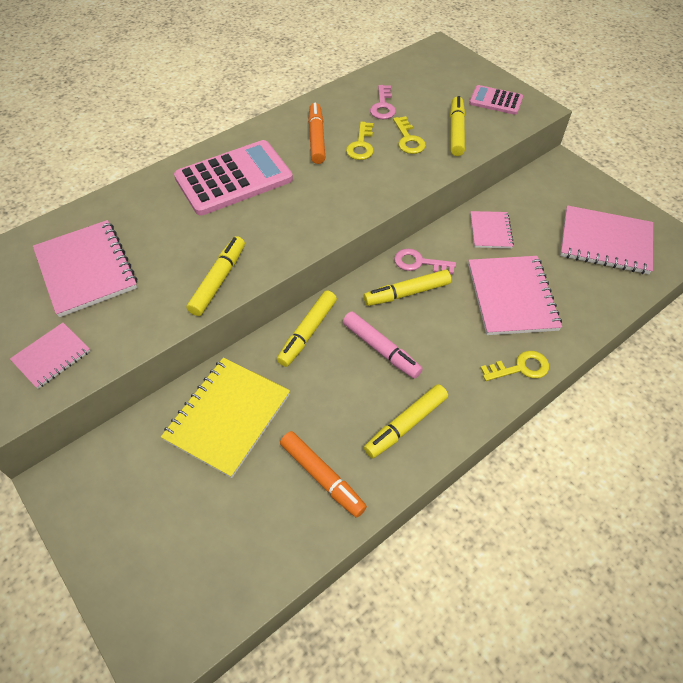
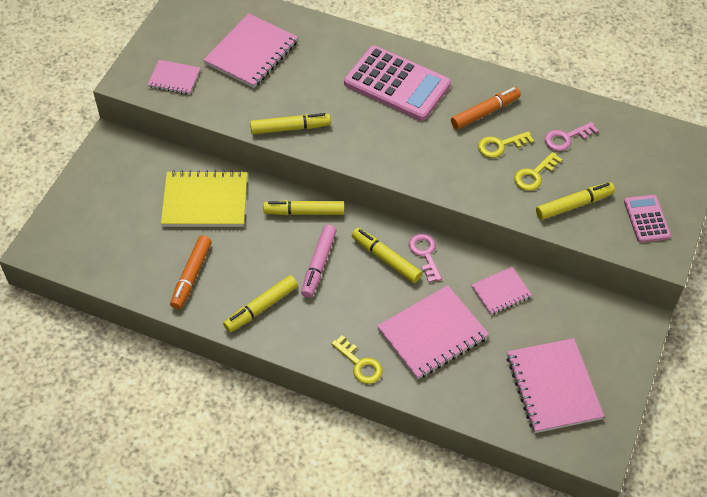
camera: 60 degrees right, 0 degrees up
(406, 424) = (261, 307): yellow marker -> yellow marker turned 60 degrees counterclockwise

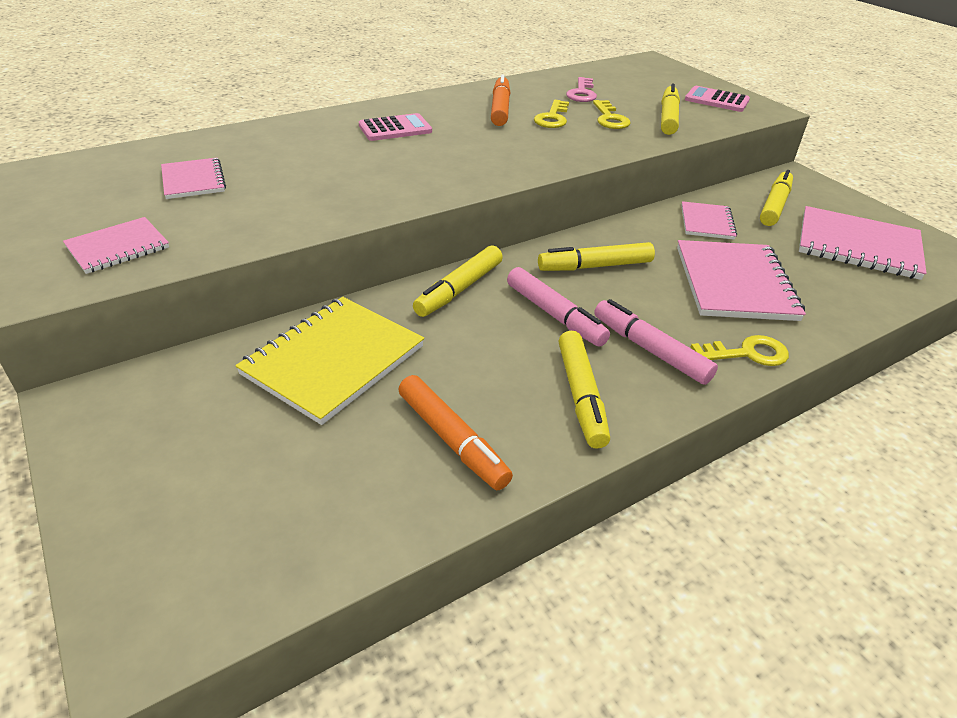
camera: 55 degrees left, 15 degrees down
(251, 53) = (193, 180): pink notebook -> pink notebook, size x0.56
(290, 128) = (354, 204): yellow marker -> yellow marker (774, 205)
(324, 319) = (650, 349): none -> pink marker
(397, 84) = (395, 128): pink calculator -> pink calculator, size x0.52
(425, 254) = (613, 241): pink key -> none

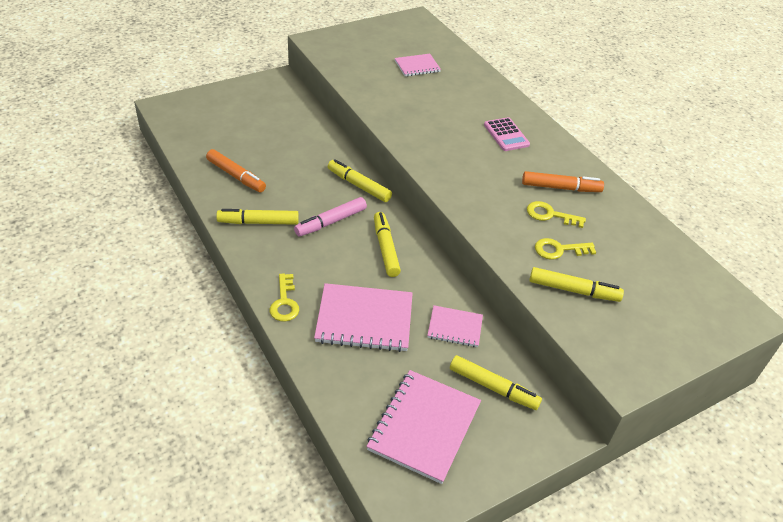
camera: 90 degrees right, 5 degrees up
(118, 247) = (347, 54): pink notebook -> none
(333, 360) = (298, 141): yellow notebook -> none
(452, 439) = (236, 176): orange marker -> orange marker turned 105 degrees counterclockwise
(582, 93) = (617, 242): pink key -> none
(650, 349) = (293, 257): pink marker -> none
(716, 100) = (635, 341): pink calculator -> none

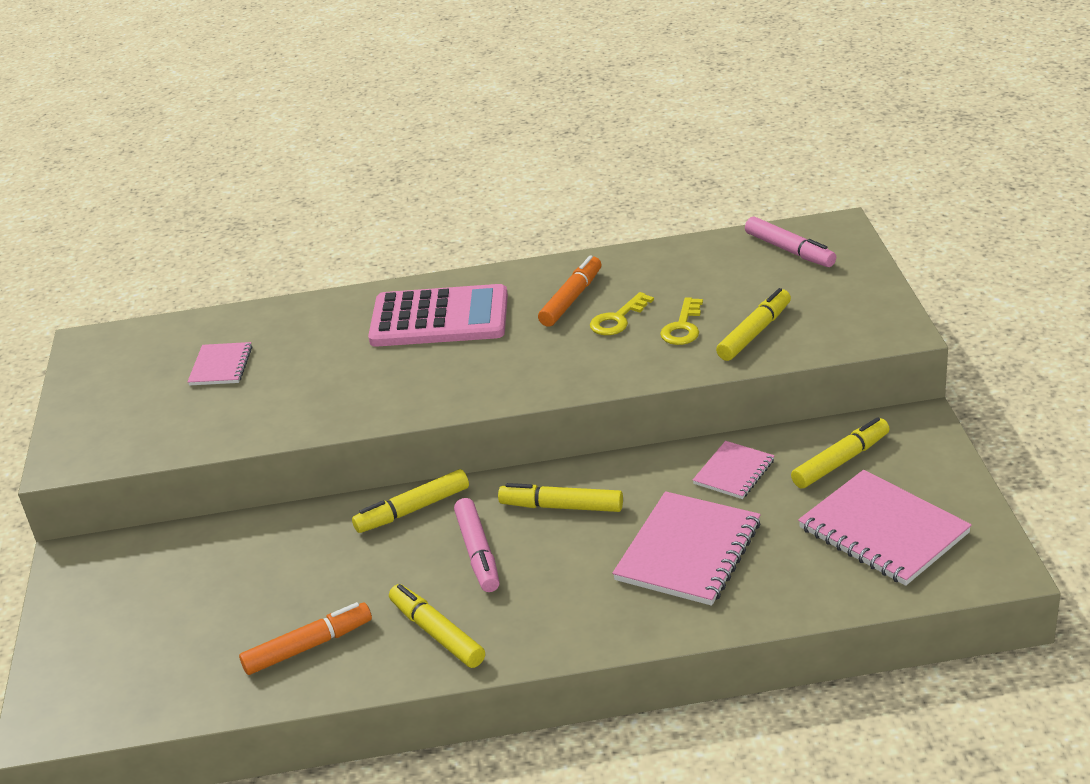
camera: 60 degrees left, 10 degrees down
(258, 222) = (437, 633): yellow marker -> yellow marker turned 120 degrees clockwise
(284, 302) = (623, 627): yellow key -> none
(506, 135) = (439, 318): pink calculator -> pink calculator, size x1.91
(695, 292) = (789, 250): none -> pink marker

